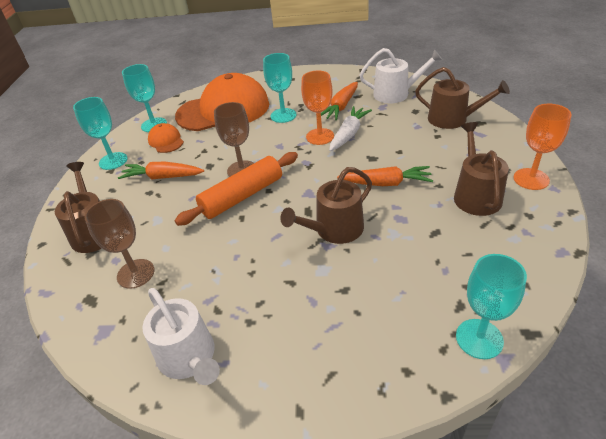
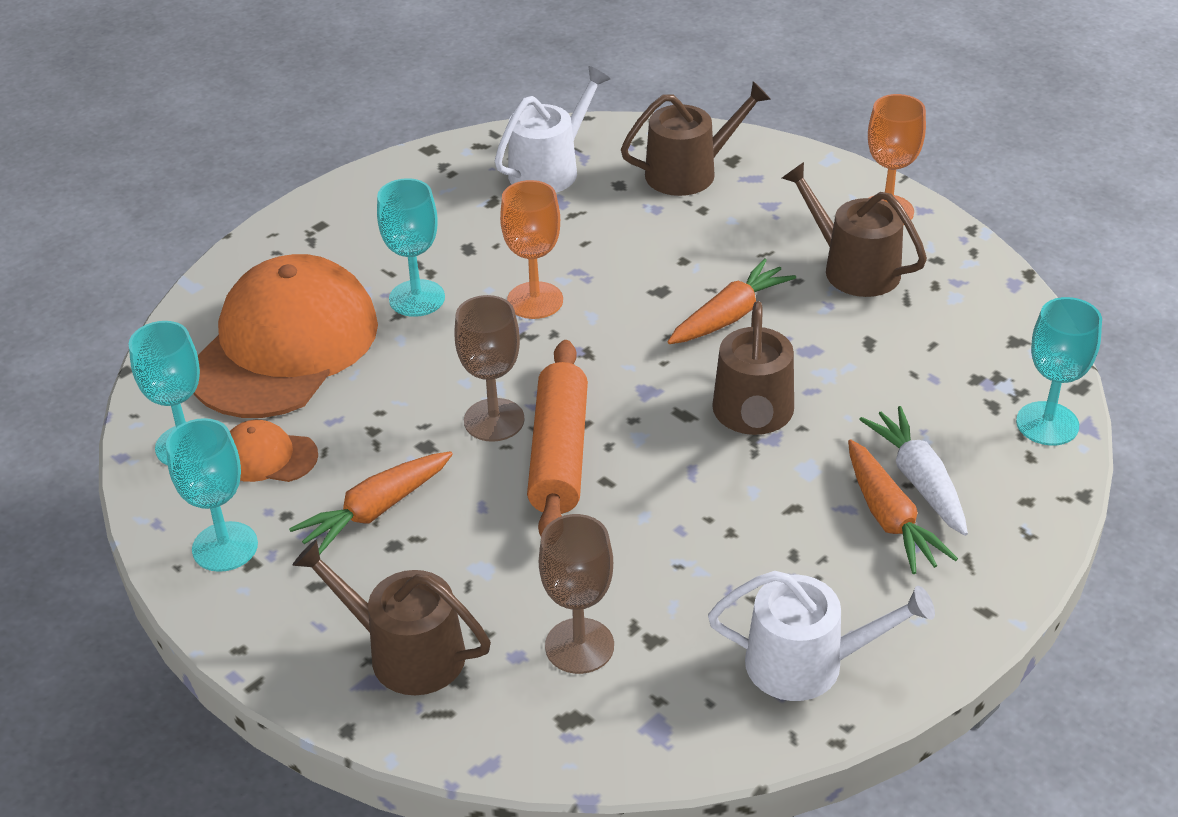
camera: 50 degrees left, 0 degrees up
(341, 107) = (493, 234): orange carrot -> orange carrot (889, 518)
(349, 134) = (574, 273): white carrot -> white carrot (919, 480)

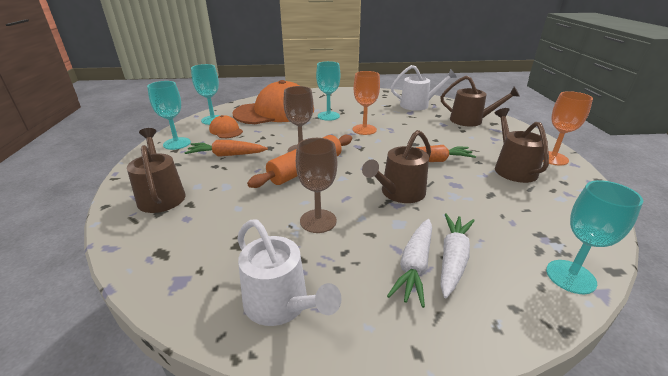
camera: 40 degrees right, 10 degrees down
(579, 646) = (210, 229): brown goblet -> brown goblet (318, 221)
(889, 518) = (414, 266): orange carrot -> white carrot

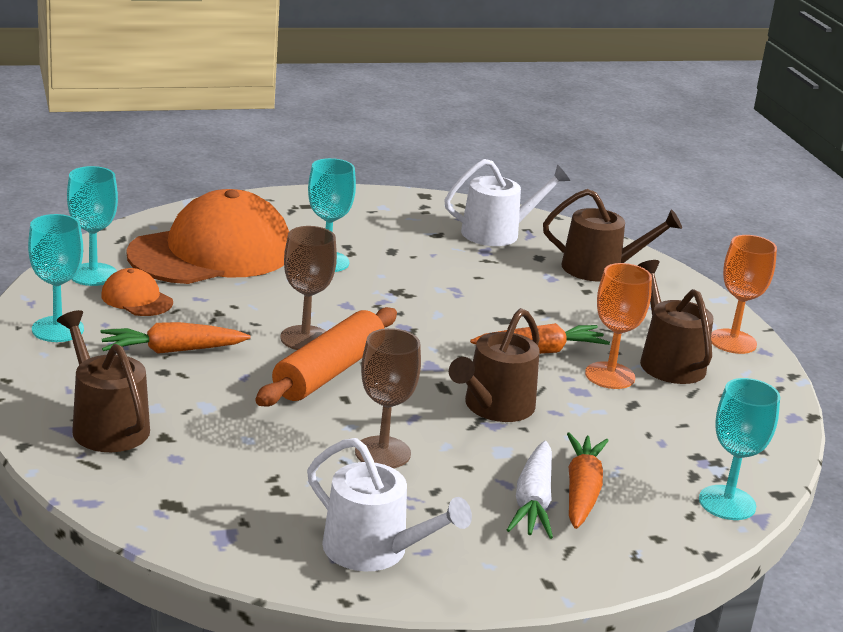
camera: 15 degrees left, 5 degrees down
(364, 129) = (406, 292): orange goblet -> orange goblet (610, 375)
(453, 259) = (582, 491): white carrot -> orange carrot

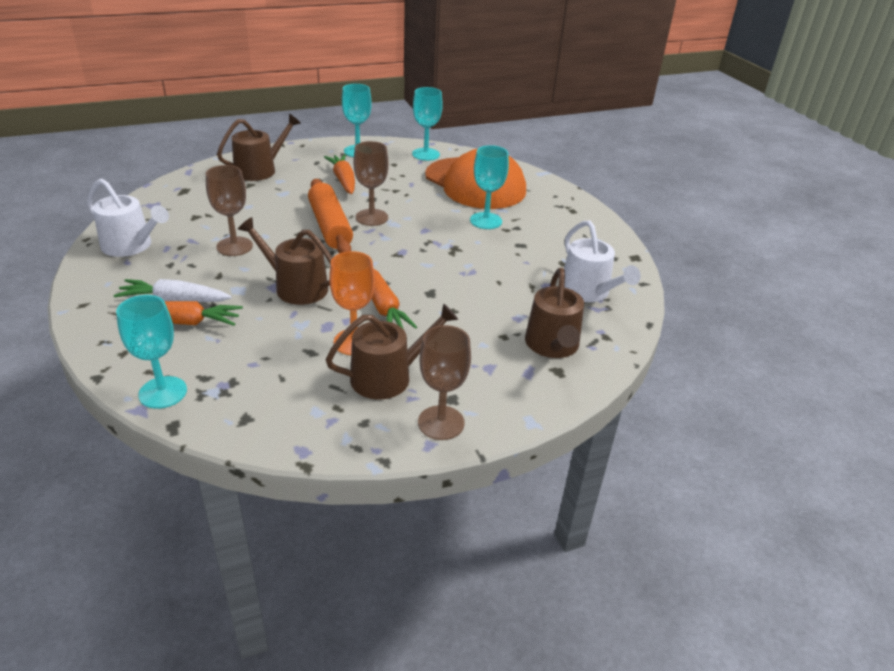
camera: 85 degrees right, 10 degrees up
(137, 299) = (401, 167): orange cap -> none
(328, 372) = (330, 226): orange rolling pin -> orange rolling pin turned 45 degrees clockwise
(374, 550) = (131, 246): white watering can -> white watering can turned 90 degrees counterclockwise
(732, 341) = (441, 423): orange goblet -> brown goblet

